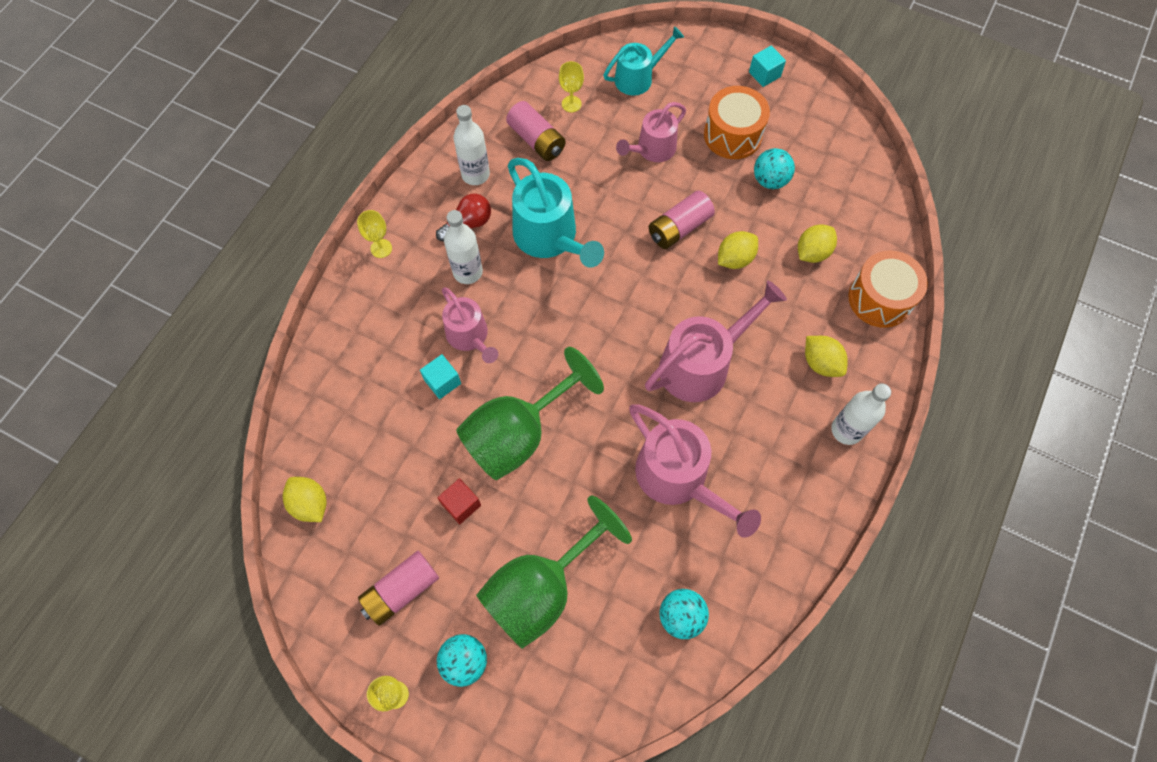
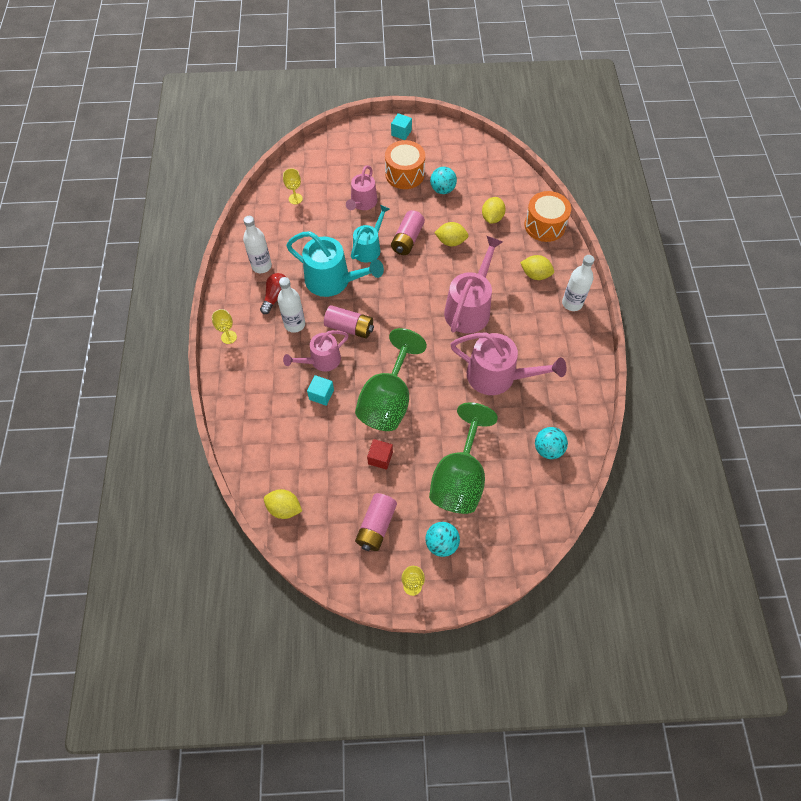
camera: 30 degrees left, 5 degrees down
(470, 337) = (321, 360): pink watering can -> pink watering can turned 120 degrees clockwise
(536, 140) = (287, 229): pink battery -> pink battery (349, 327)
(638, 78) = (327, 166): turquoise watering can -> turquoise watering can (369, 248)
(734, 259) = (451, 241): yellow lemon -> yellow lemon turned 75 degrees clockwise

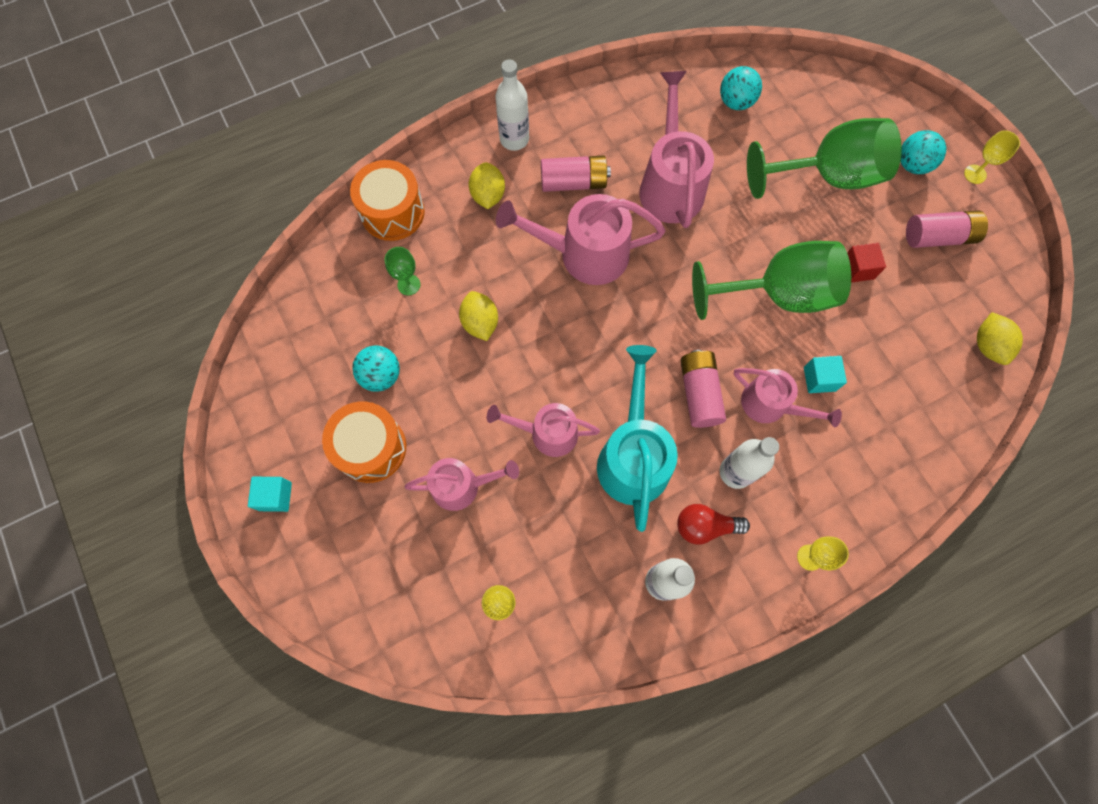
camera: 115 degrees left, 10 degrees up
(369, 248) = (547, 433): turquoise watering can -> pink watering can
(407, 239) = (504, 385): pink battery -> pink battery (574, 182)
(492, 218) = (409, 285): yellow lemon -> green goblet

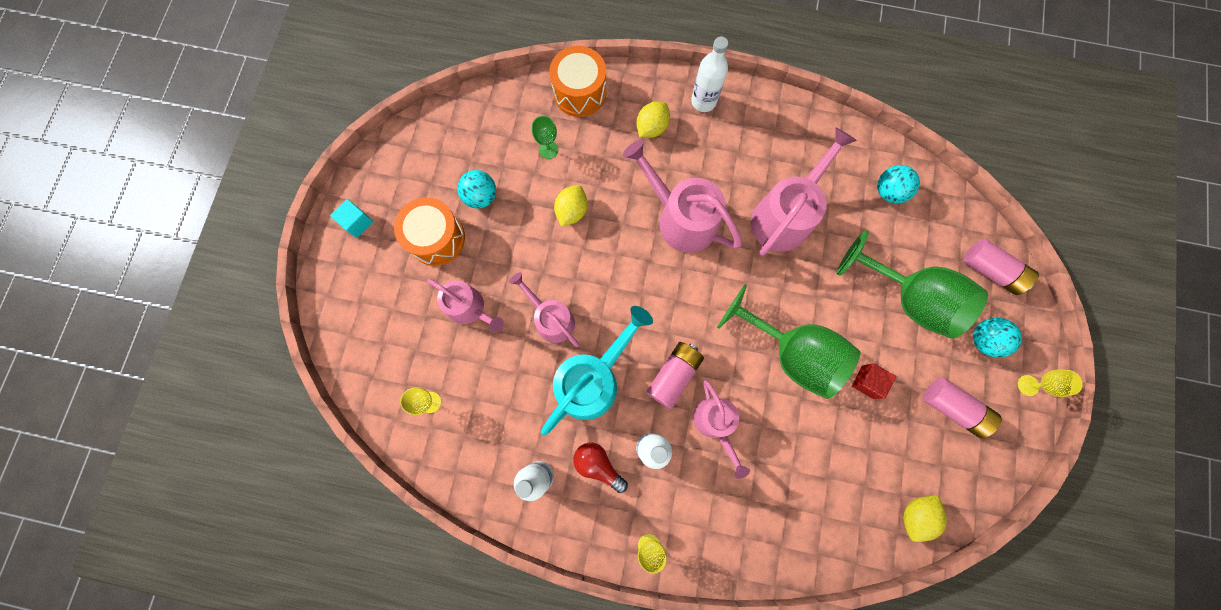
camera: 40 degrees right, 5 degrees up
(574, 182) = (718, 163): pink battery -> pink battery (991, 271)
(819, 379) = (766, 435): turquoise cube -> none

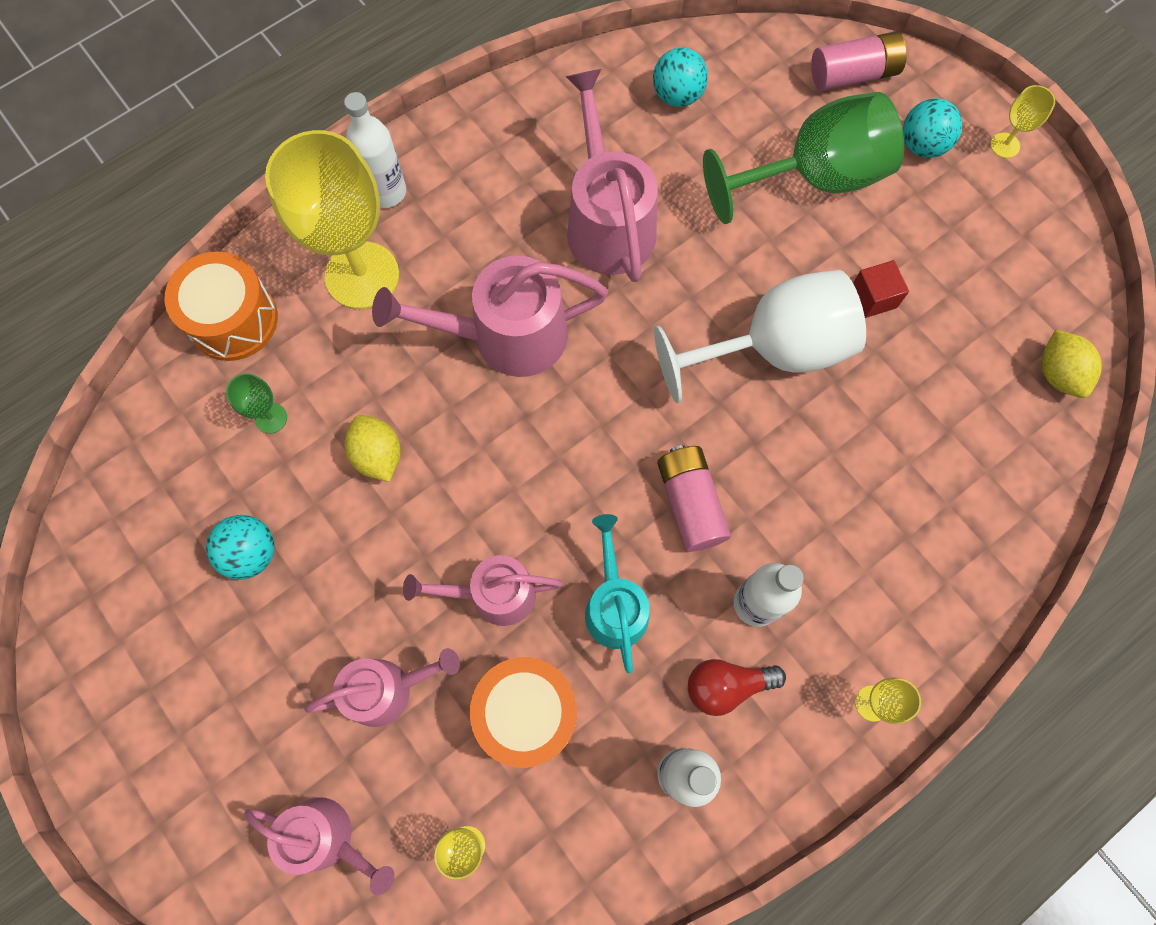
camera: 50 degrees left, 5 degrees down
(357, 222) = (127, 751): turquoise cube -> none
(436, 238) = (252, 658): orange drum -> orange drum (526, 713)
(592, 379) = (614, 605): turquoise watering can -> turquoise watering can, size x0.63
(651, 128) = (362, 275): yellow lemon -> yellow goblet
(715, 424) = (788, 503): pink watering can -> pink watering can (327, 838)
(791, 353) = (773, 349): green goblet -> white goblet
(952, 408) = (971, 237): pink battery -> none

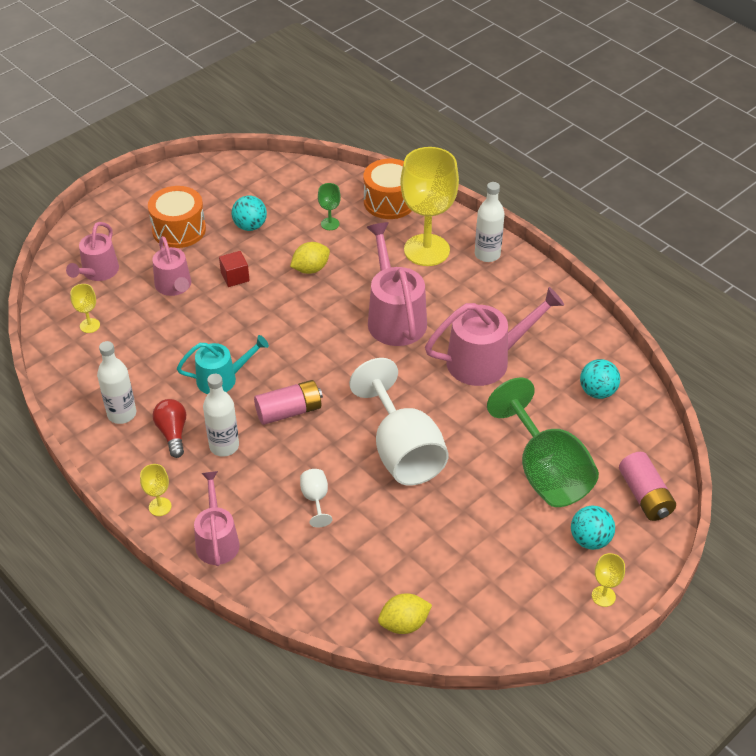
camera: 85 degrees right, 25 degrees down
(493, 594) = (228, 325): pink watering can -> pink watering can (217, 540)
(526, 713) = (159, 344): orange drum -> orange drum (179, 230)
(858, 472) = (315, 499): none -> white goblet
(873, 297) = (451, 508): red cube -> red cube (235, 277)

